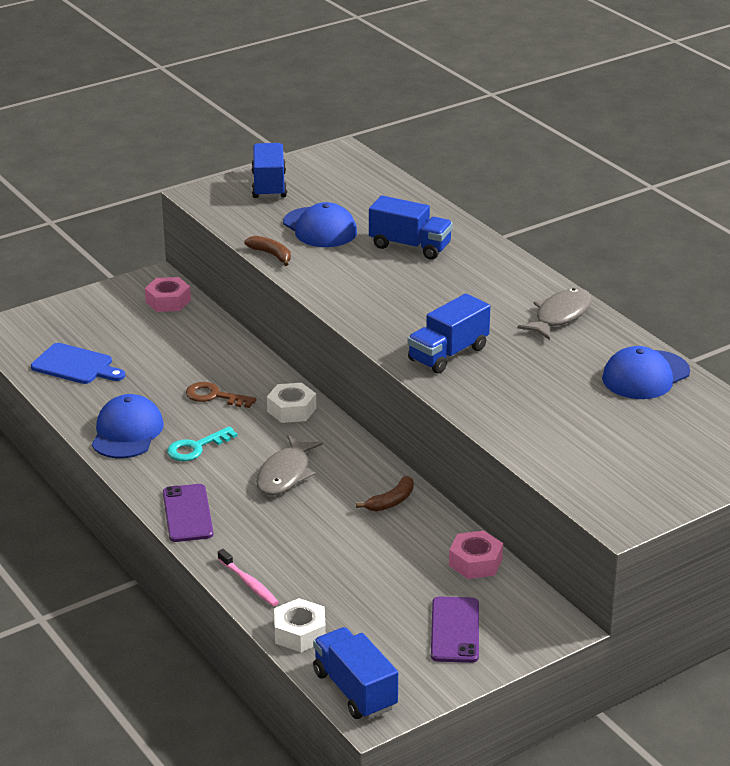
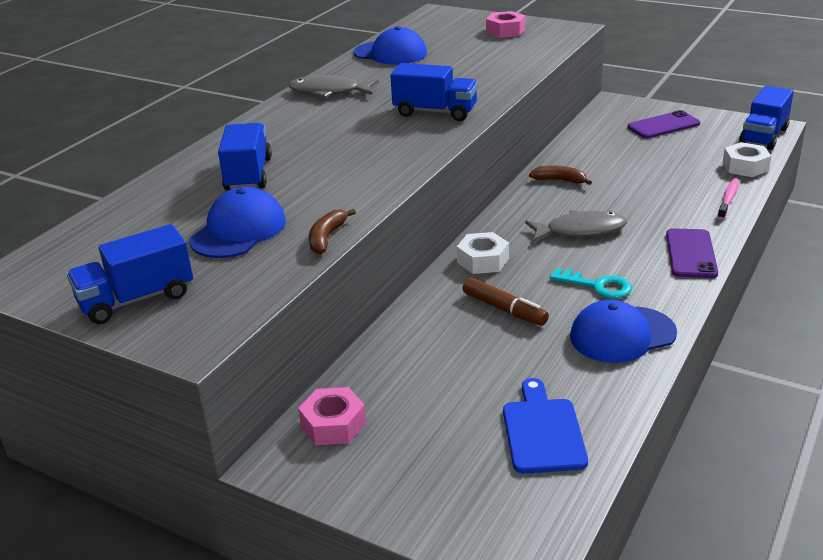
camera: 115 degrees left, 0 degrees up
(187, 513) = (691, 254): purple phone -> purple phone turned 45 degrees counterclockwise
(214, 396) = (504, 309): brown key -> brown marker
(475, 562) = (588, 137): pink nut -> pink nut (505, 31)

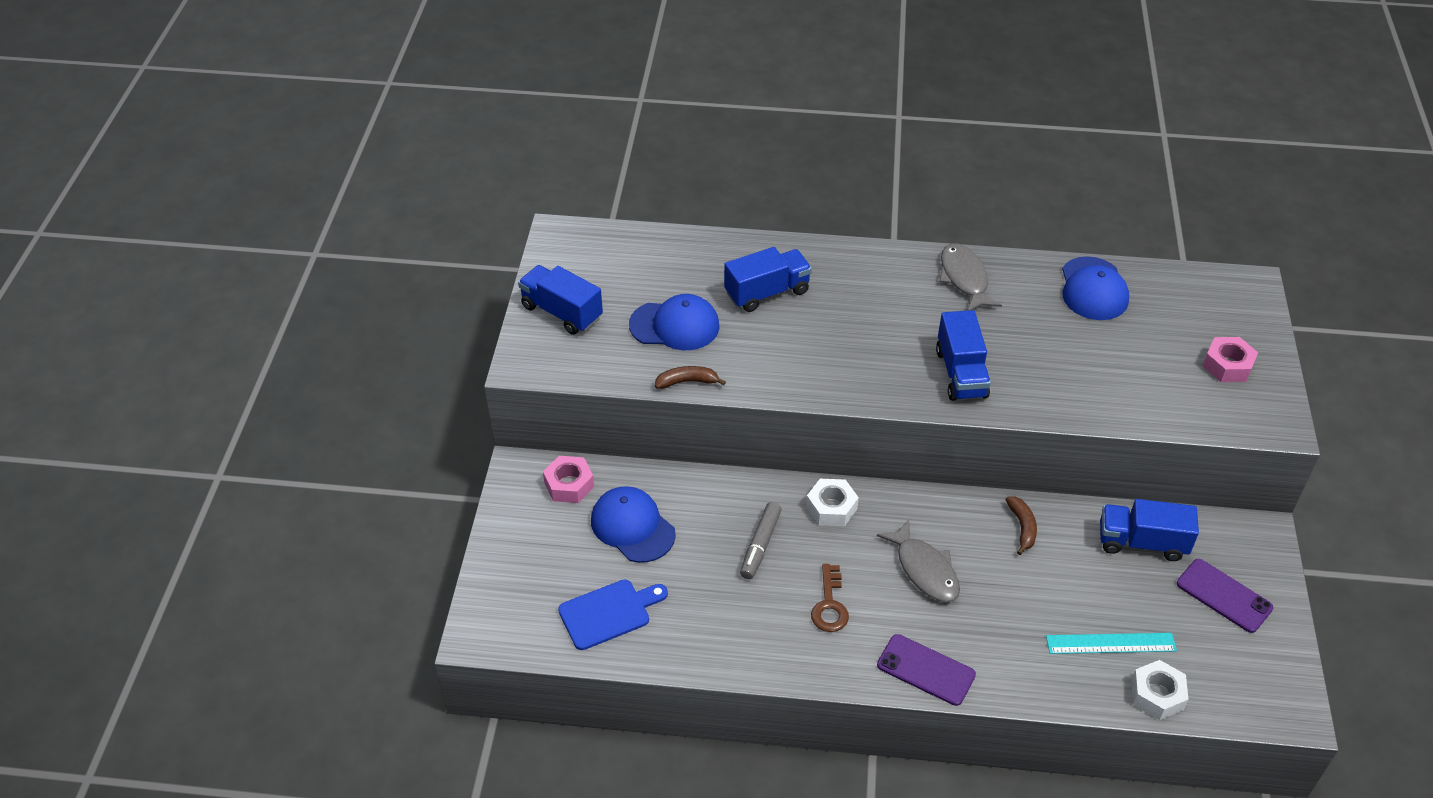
camera: 65 degrees right, 15 degrees up
(504, 309) = (760, 545): brown marker -> grey marker
(598, 286) = (829, 605): turquoise key -> brown key
(622, 335) = (759, 639): blue cap -> blue cap (632, 527)
(691, 172) = (1110, 643): none -> turquoise ruler
(691, 254) = (926, 670): purple phone -> purple phone turned 45 degrees clockwise
(728, 199) = (1063, 688): pink toothbrush -> none
(763, 136) = (1258, 705): blue truck -> blue truck (1141, 542)

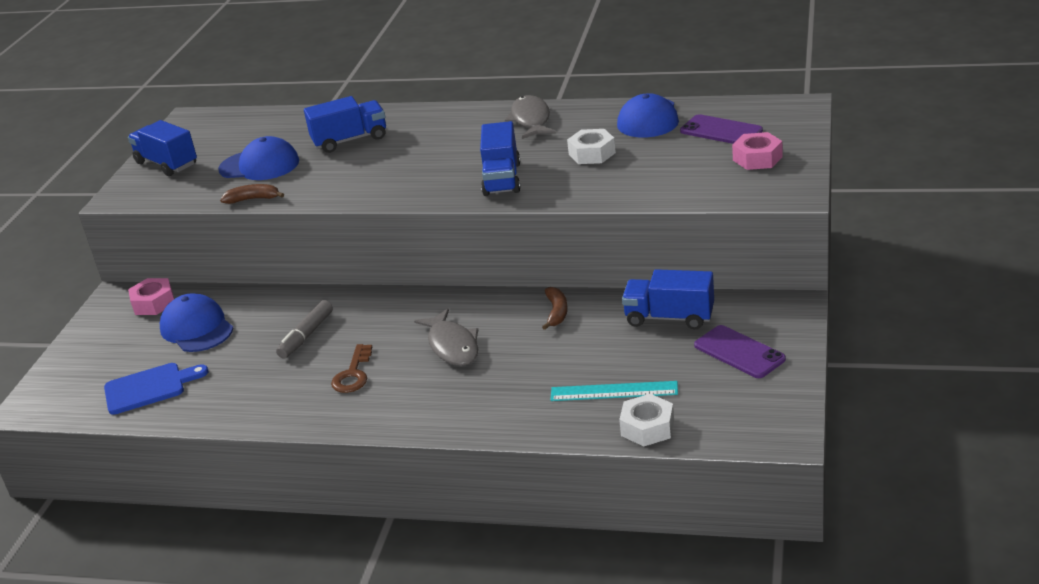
camera: 10 degrees right, 15 degrees down
(831, 508) = (382, 307): white nut -> white nut (592, 153)
(926, 670) = (426, 417): purple phone -> purple phone (721, 131)

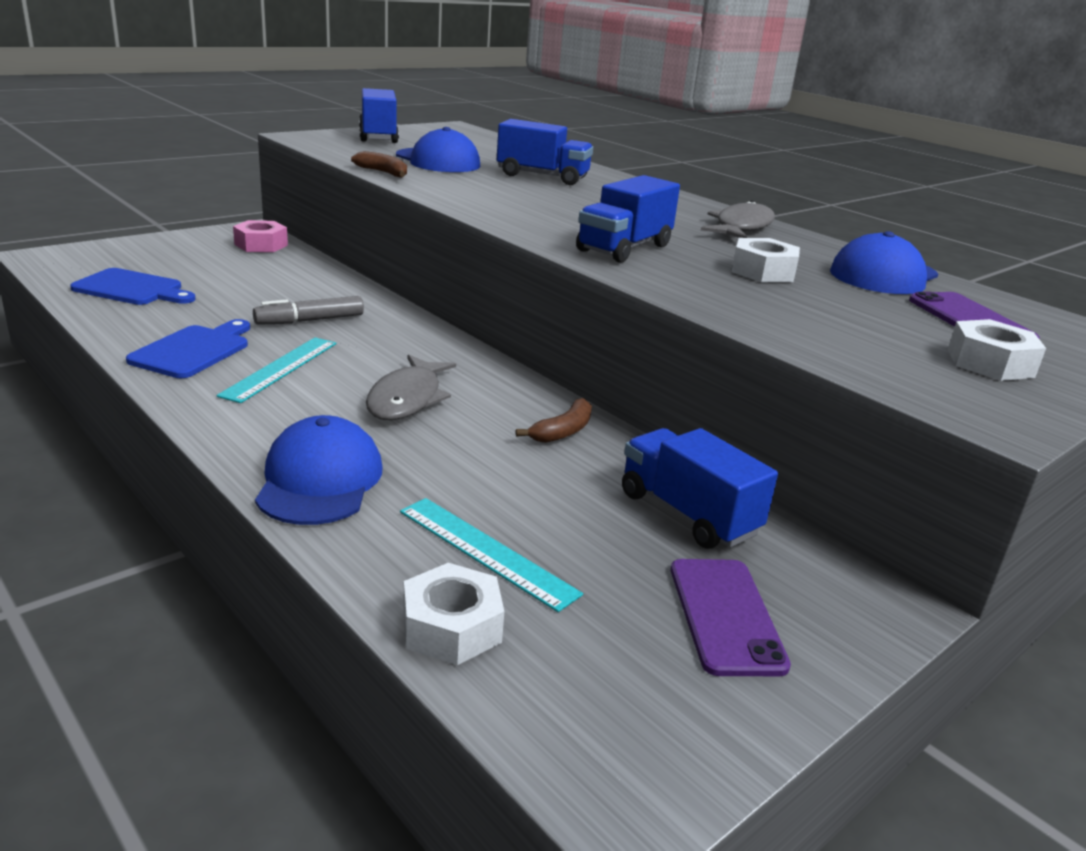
camera: 30 degrees right, 5 degrees down
(197, 328) = (250, 273): blue cap -> blue cap (320, 480)
(282, 397) = (194, 350): none -> blue cutting board
(353, 374) = (280, 368): brown key -> turquoise ruler
(757, 158) = (990, 363): pink nut -> white nut

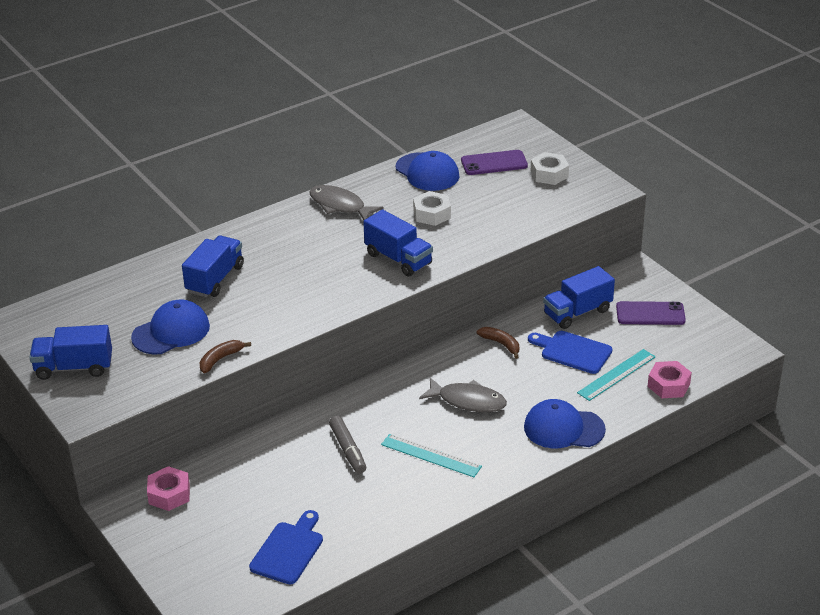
camera: 80 degrees left, 10 degrees up
(194, 350) = (406, 497): blue cutting board -> blue cutting board (572, 351)
(452, 627) = (668, 385): white nut -> pink nut

